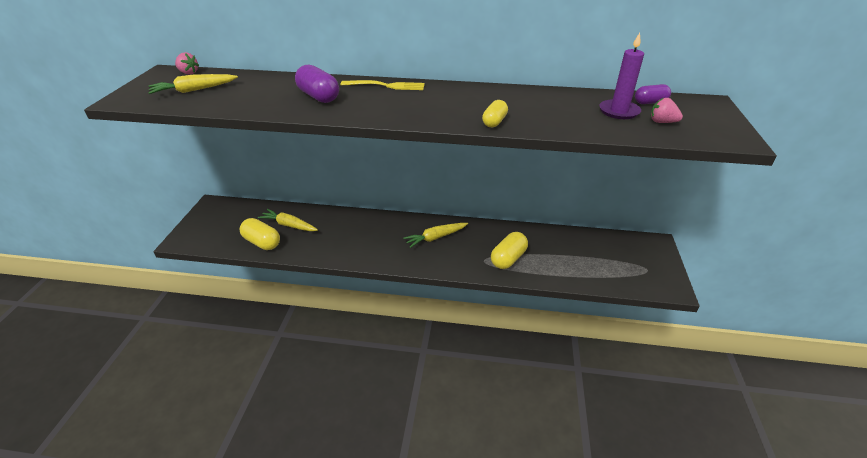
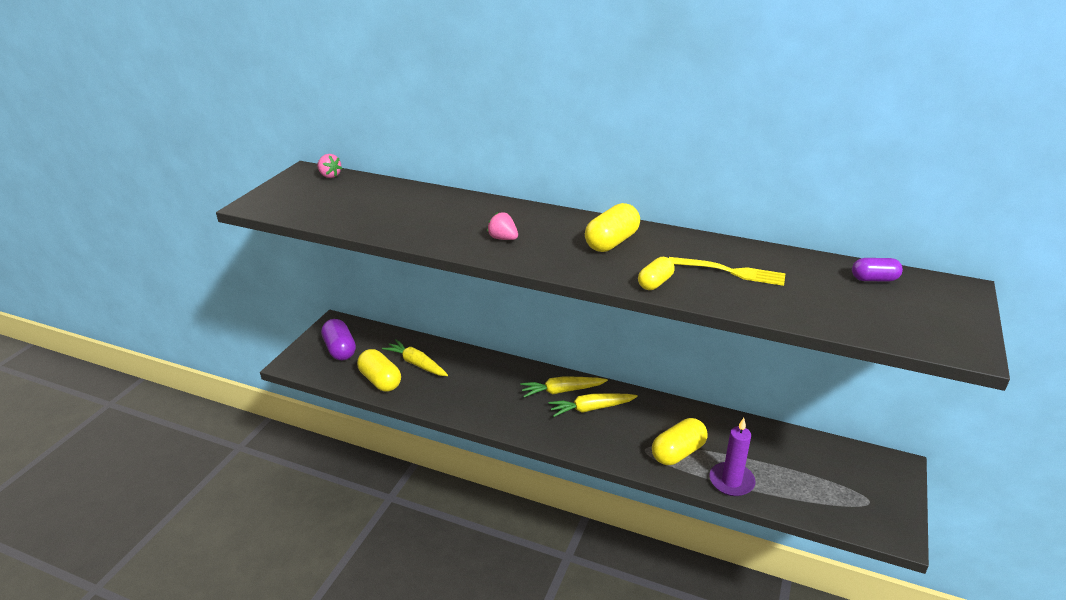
camera: 15 degrees right, 5 degrees down
(194, 90) = (330, 200): yellow carrot -> yellow carrot (562, 391)
(318, 97) = (462, 223): purple capsule -> purple capsule (340, 349)
(386, 86) = (544, 217): yellow fork -> yellow fork (730, 272)
(447, 98) = (611, 242): none -> yellow capsule
(619, 111) = (823, 287): purple candle -> purple candle (731, 481)
(662, 122) = (874, 310): pink strawberry -> pink strawberry (503, 238)

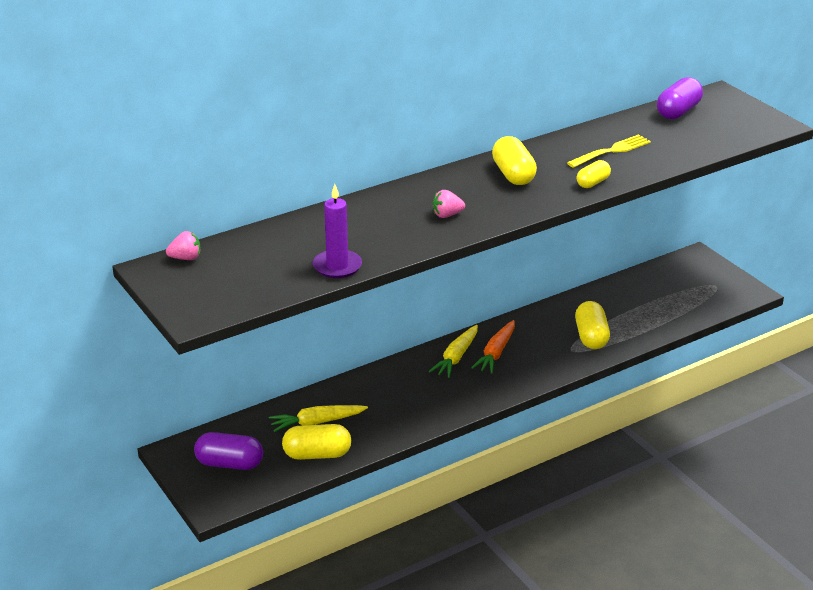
camera: 55 degrees left, 0 degrees up
(591, 408) = (496, 353): yellow carrot -> orange carrot
(655, 283) = (592, 183): yellow capsule -> yellow capsule turned 60 degrees clockwise
(731, 481) = (643, 329): purple candle -> purple candle (337, 266)
(874, 279) = (678, 111): purple capsule -> purple capsule, size x1.61

